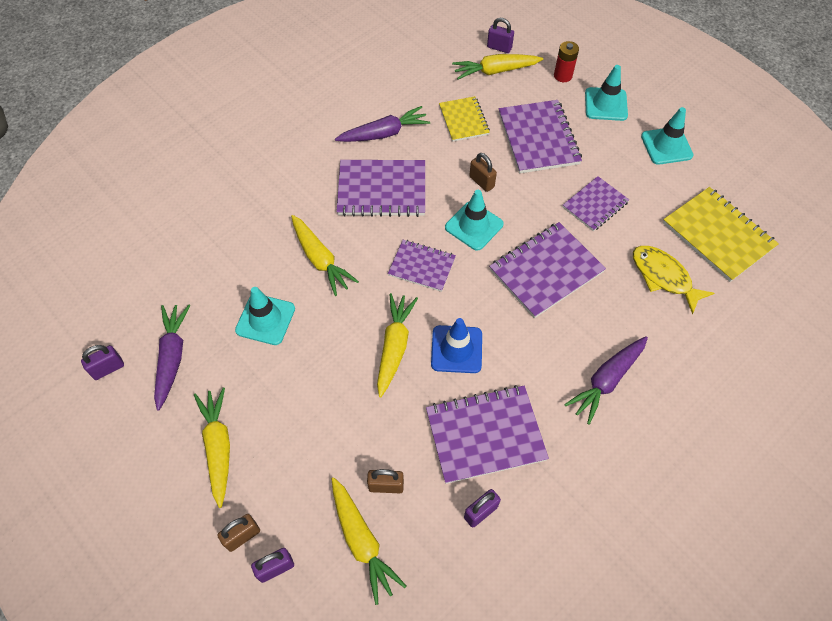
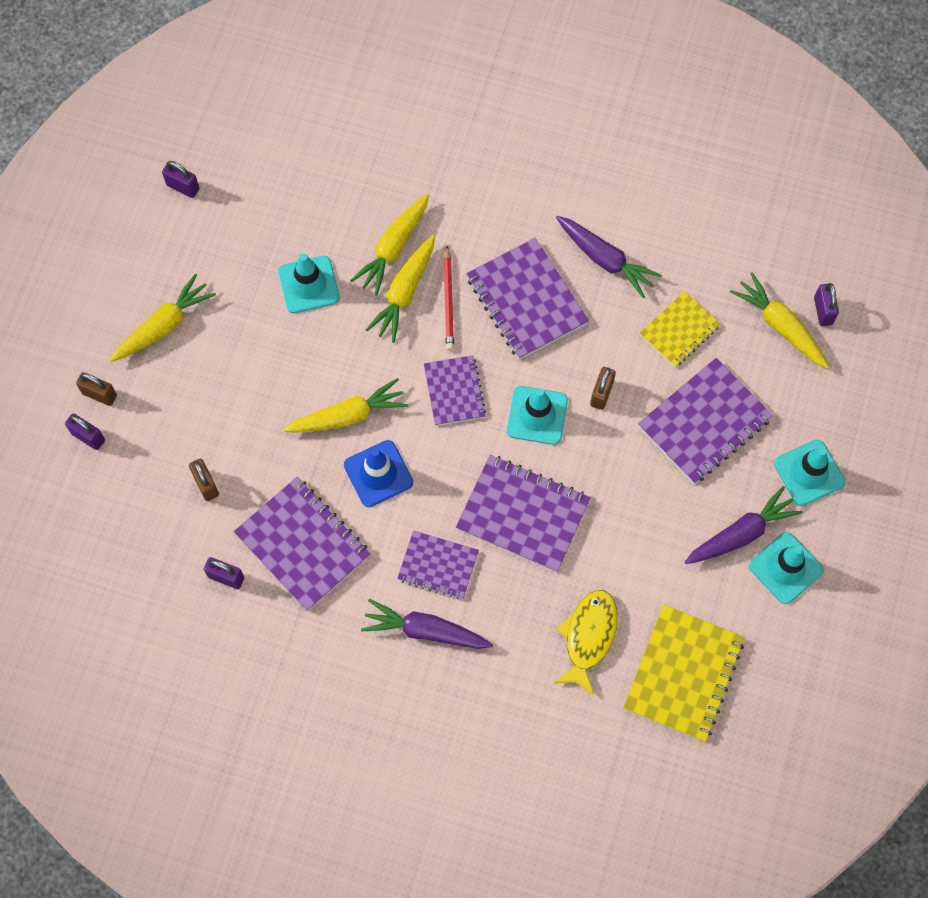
camera: 60 degrees right, 10 degrees up
(172, 357) = (224, 231): purple carrot -> purple carrot (741, 533)
(347, 235) = (448, 301): none -> red pencil
(362, 541) = (147, 492): yellow carrot -> yellow carrot (393, 248)
(563, 76) = (824, 404): red battery -> none
(595, 205) = (644, 526): purple notebook -> purple notebook (438, 566)

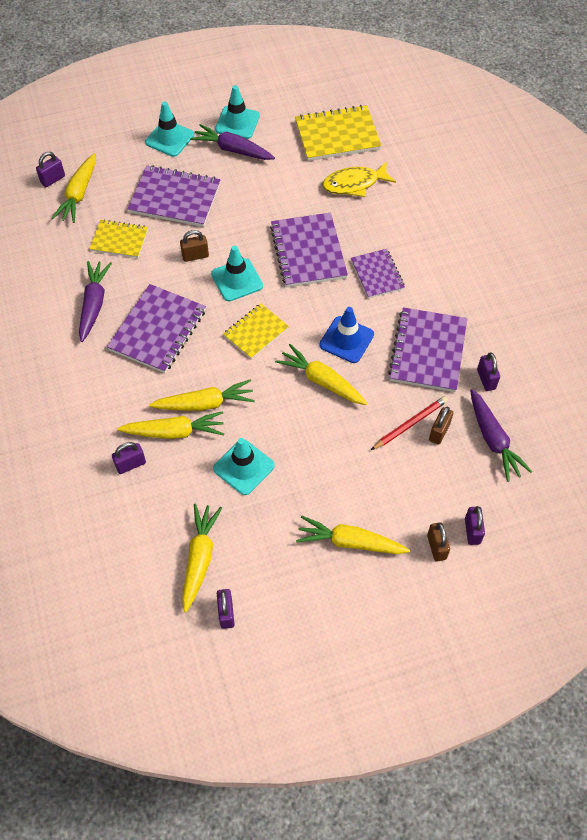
camera: 125 degrees left, 10 degrees down
(249, 195) = (199, 558): none -> yellow carrot
(387, 192) = (130, 464): none -> purple padlock
(425, 631) = (421, 258): purple carrot -> purple carrot (493, 440)
(448, 301) = (191, 374): red pencil -> red pencil (410, 424)
(454, 391) = (256, 332): purple notebook -> yellow notebook

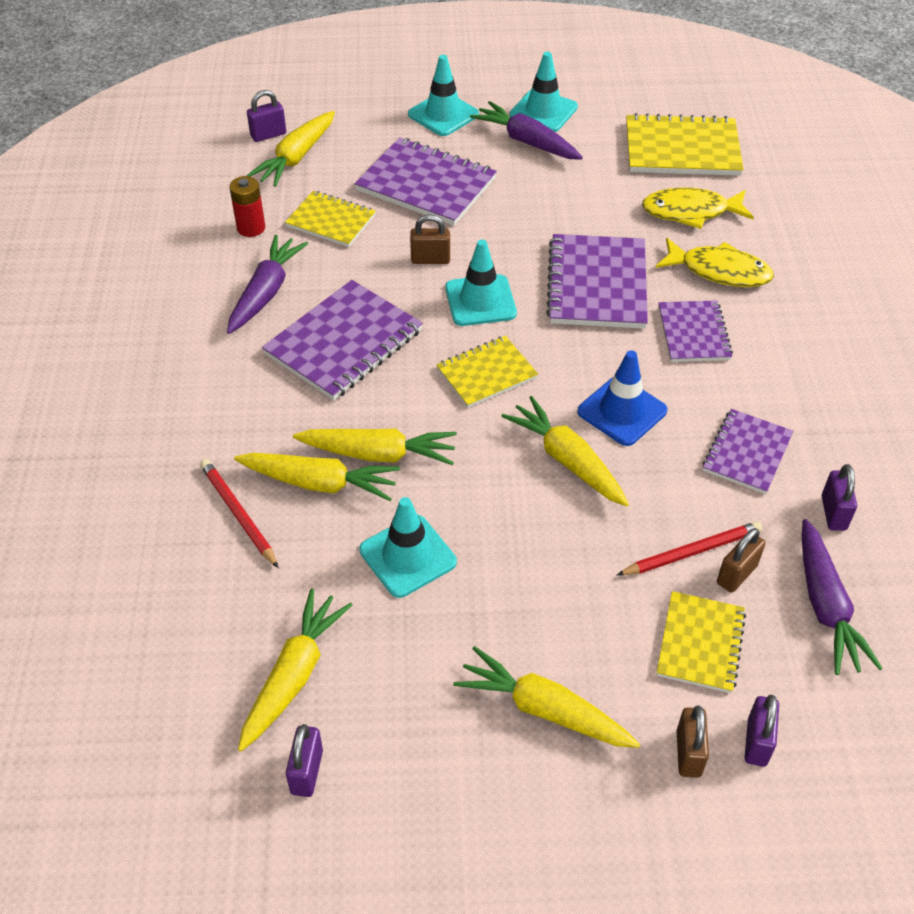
camera: 15 degrees right, 10 degrees down
(67, 257) = (251, 228): none -> red battery
(130, 464) = (238, 514): purple padlock -> red pencil
(382, 225) = (719, 271): none -> yellow fish
(427, 351) = (747, 453): purple notebook -> purple notebook, size x0.62
(428, 480) = (700, 643): none -> yellow notebook

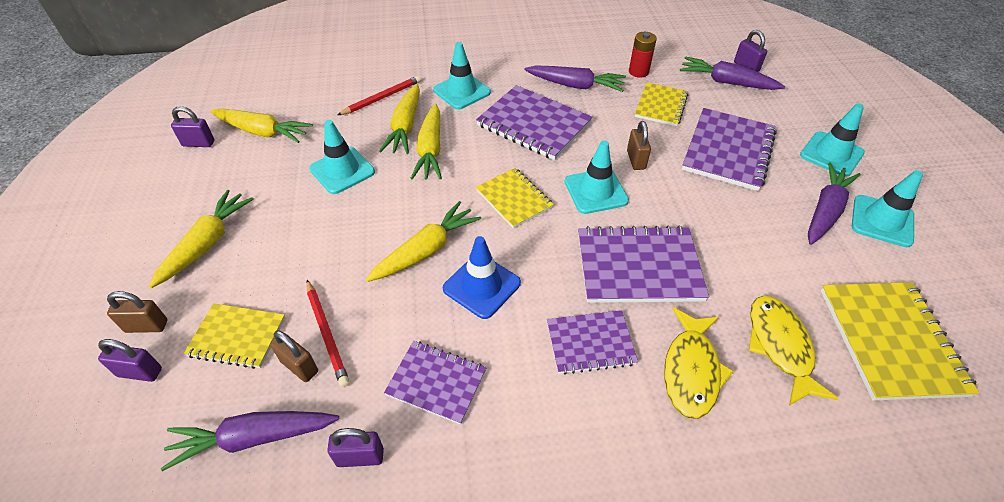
camera: 85 degrees right, 0 degrees up
(247, 415) = (462, 91): none -> turquoise traffic cone
(296, 157) = (726, 82): yellow carrot -> purple carrot

